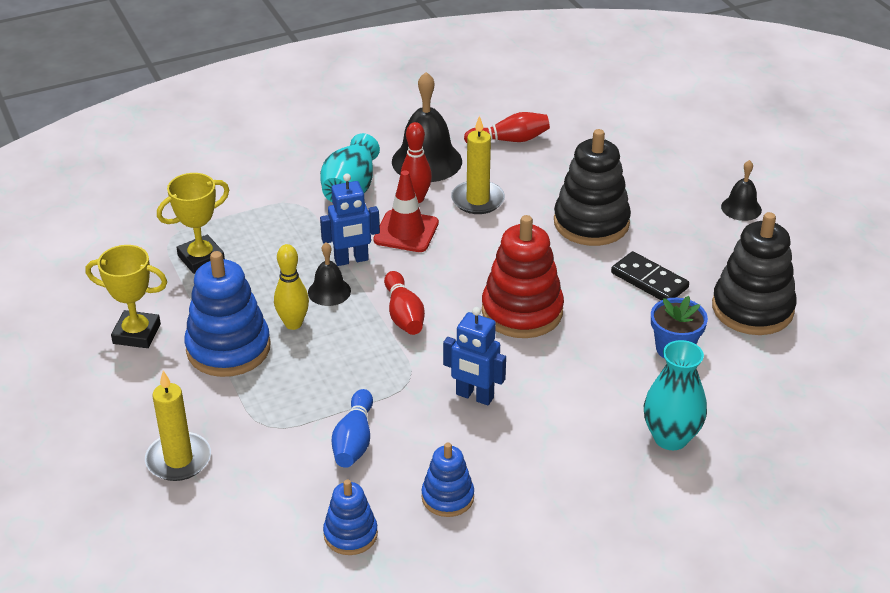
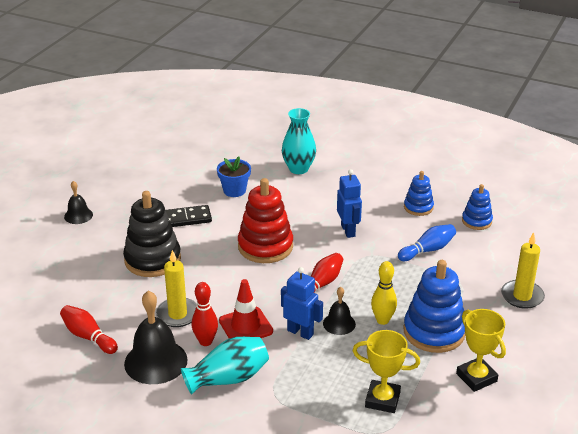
camera: 130 degrees left, 5 degrees down
(649, 280) = (186, 218): black domino -> black domino turned 75 degrees clockwise
(752, 308) = (173, 181): black stacking toy -> none

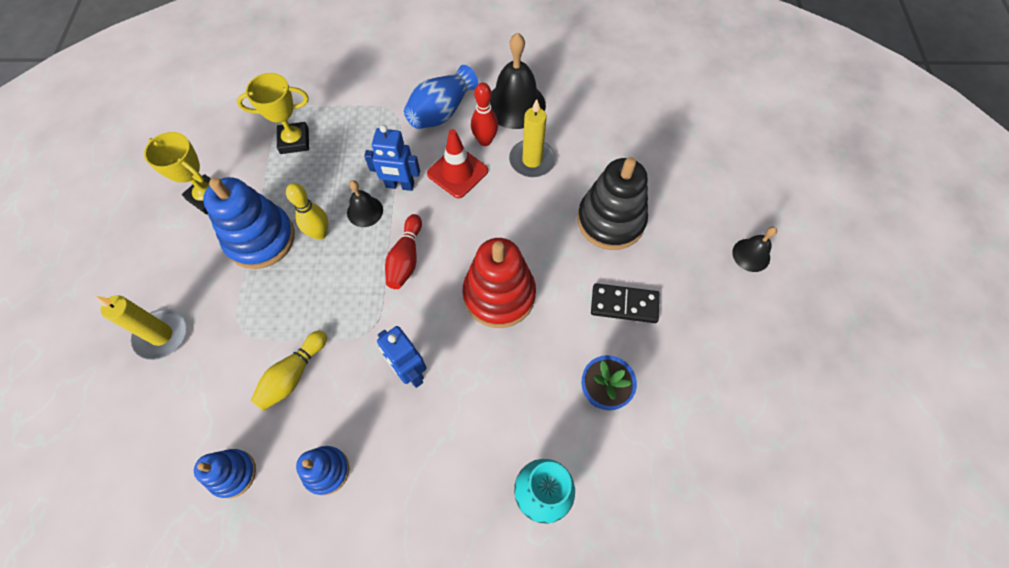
camera: 155 degrees right, 30 degrees up
(88, 337) = (594, 106): red bowling pin -> none
(186, 218) = (624, 305): black domino -> black domino turned 45 degrees clockwise
(228, 378) = (441, 112): turquoise vase -> blue vase
(428, 250) = (293, 375): blue bowling pin -> yellow bowling pin

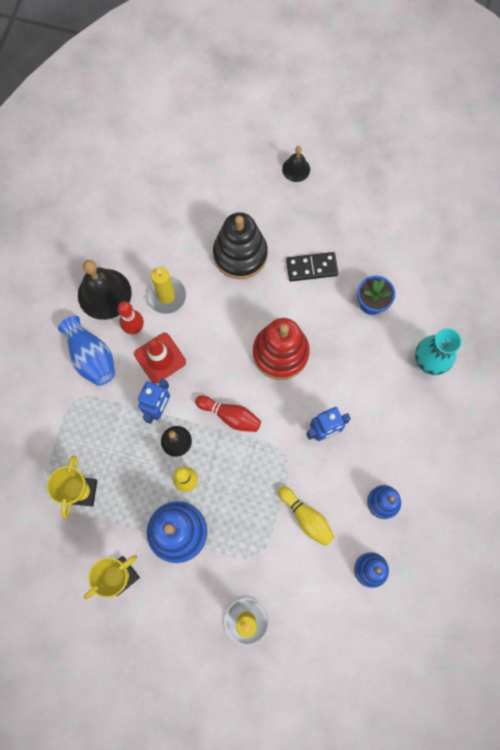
camera: 75 degrees left, 10 degrees up
(624, 305) = (311, 268): black domino -> black domino turned 60 degrees clockwise

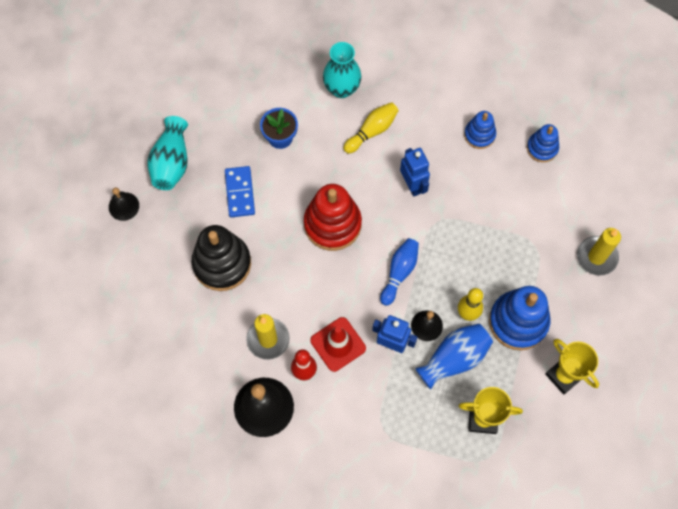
camera: 90 degrees left, 5 degrees down
(92, 357) = (337, 417): blue vase -> blue vase (454, 358)
(230, 416) = (399, 272): red bowling pin -> blue bowling pin
(306, 518) = (497, 202): yellow bowling pin -> yellow bowling pin (372, 131)
(311, 268) = (240, 192): black domino -> blue domino
(341, 207) = (171, 162): none -> turquoise vase

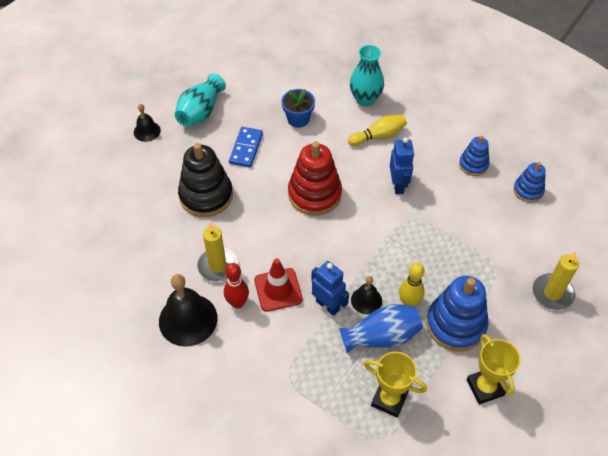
camera: 20 degrees right, 15 degrees down
(399, 272) = (358, 249): blue bowling pin -> none

